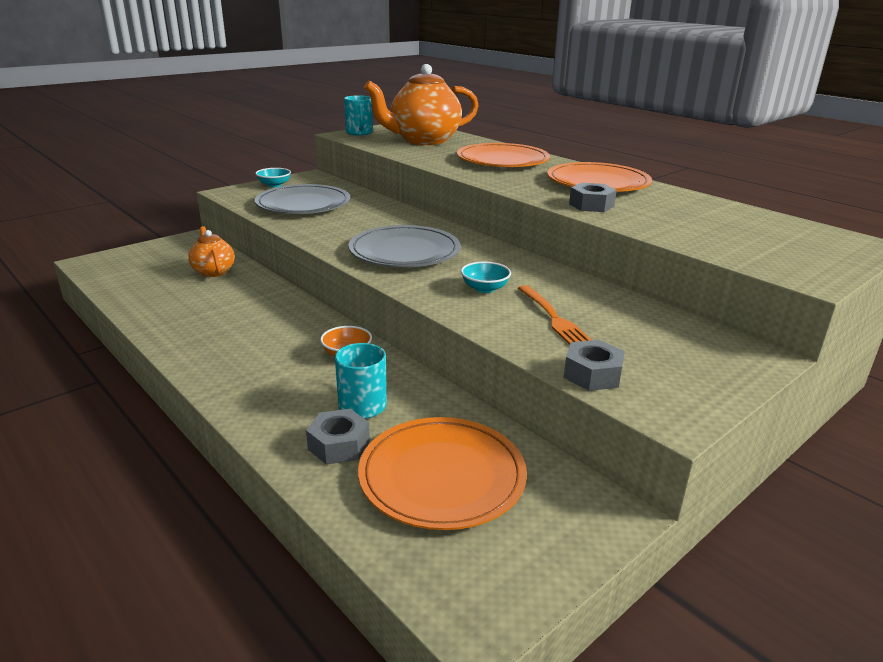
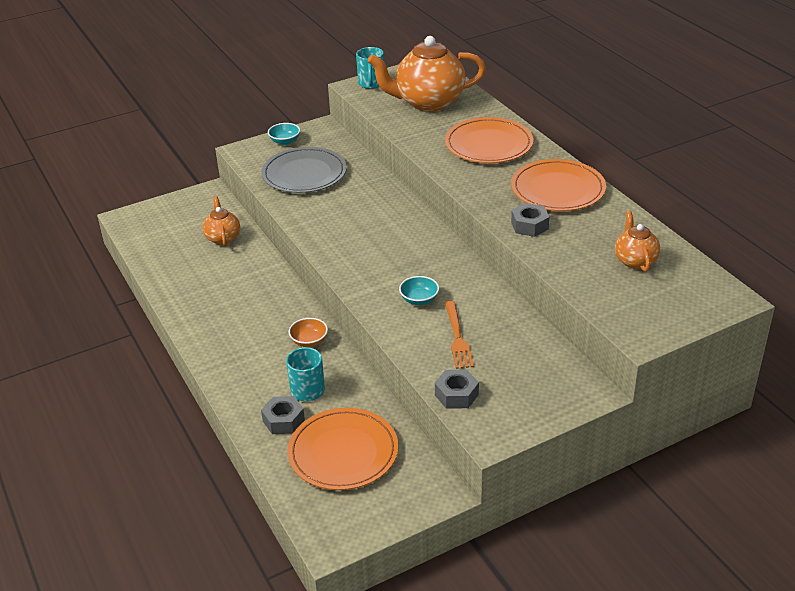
camera: 15 degrees right, 10 degrees up
(404, 251) = (372, 248): grey plate -> none
(730, 223) = (635, 261): none -> orange teapot

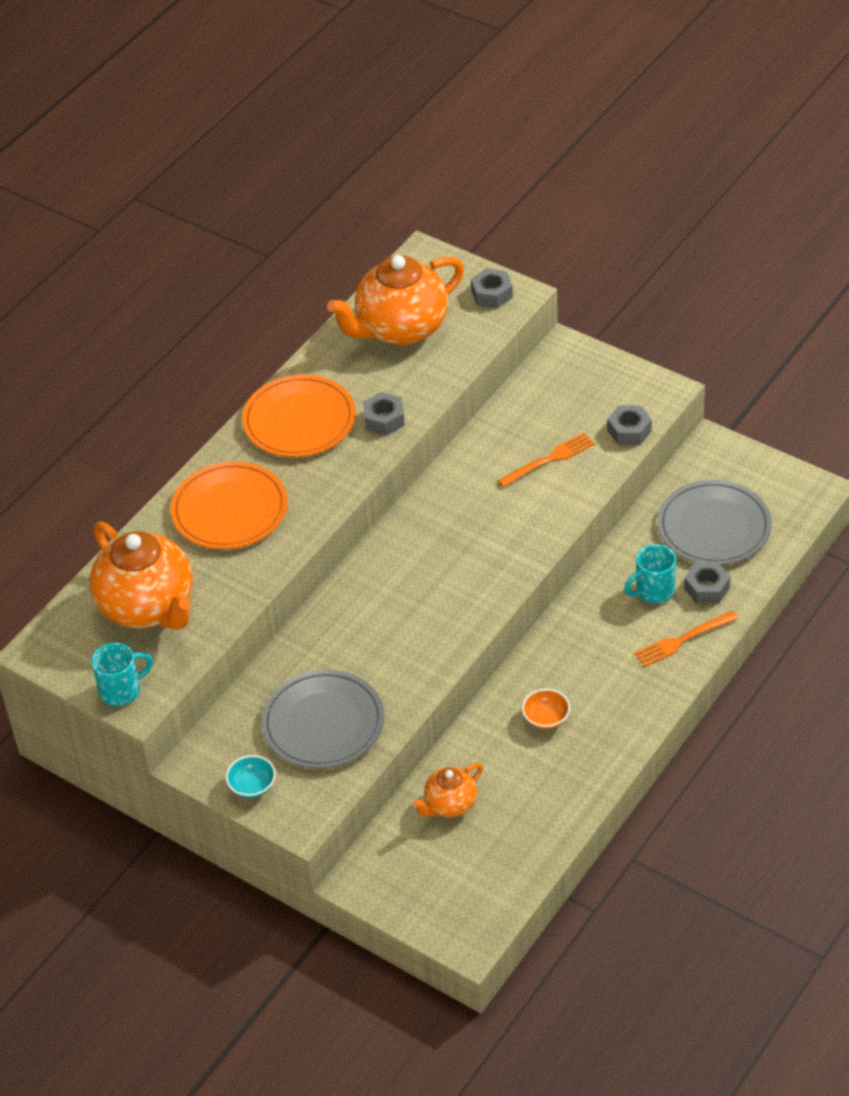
camera: 115 degrees left, 10 degrees up
(247, 386) = (682, 640): none -> orange fork
(309, 341) = (583, 624): orange bowl -> orange bowl (546, 718)
(343, 452) = (714, 527): orange plate -> grey plate
(419, 300) = (509, 510): turquoise bowl -> none
(635, 261) = (400, 329): orange teapot -> orange teapot, size x1.96
(652, 322) = (492, 294): none -> grey nut

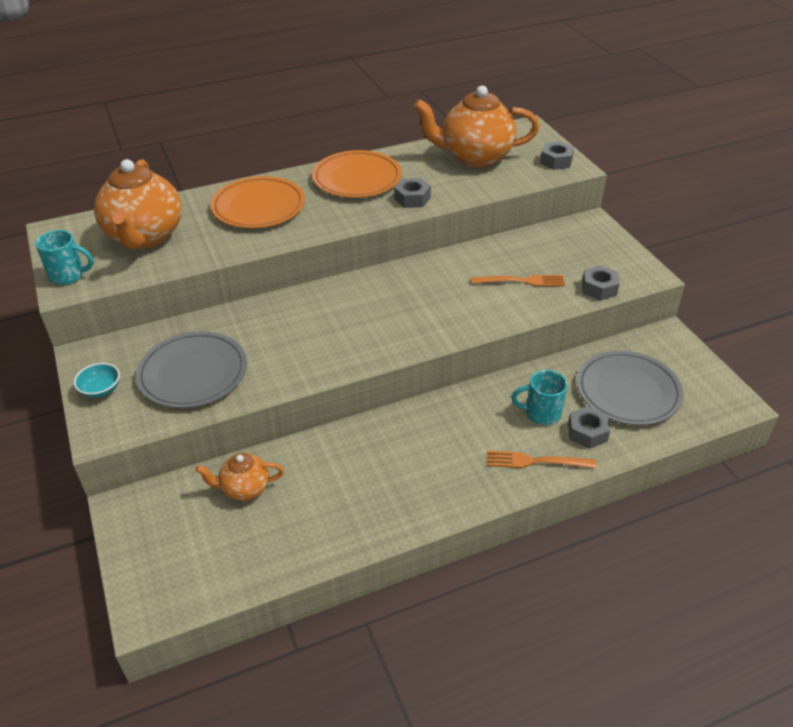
camera: 30 degrees right, 5 degrees down
(546, 718) = (376, 464): orange bowl -> none

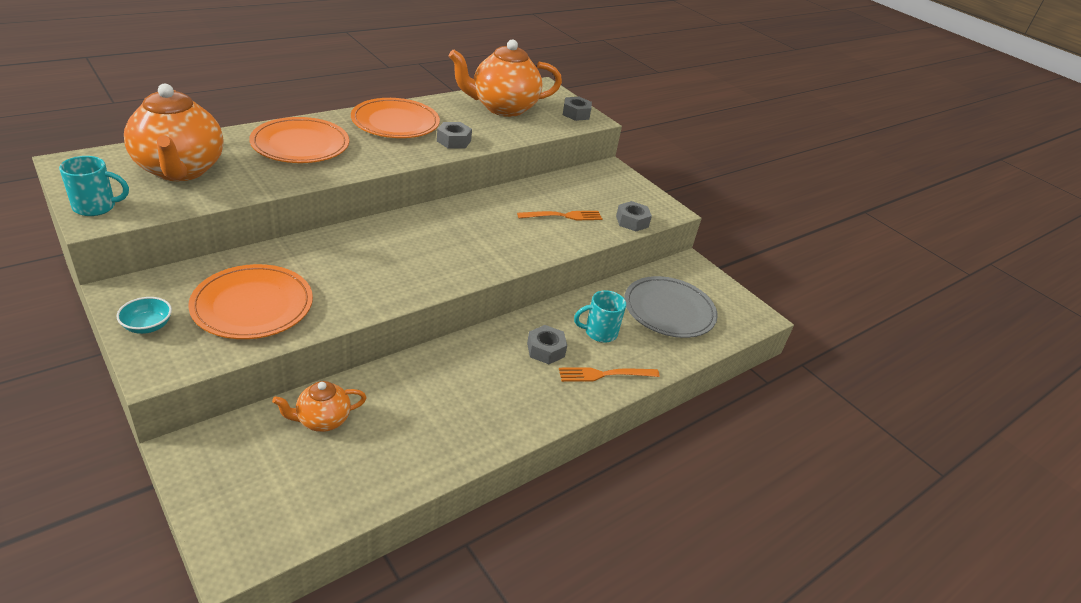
camera: 20 degrees left, 5 degrees down
(193, 373) = (252, 305): grey plate -> orange plate
(587, 432) = (643, 346): grey nut -> grey nut (545, 350)

